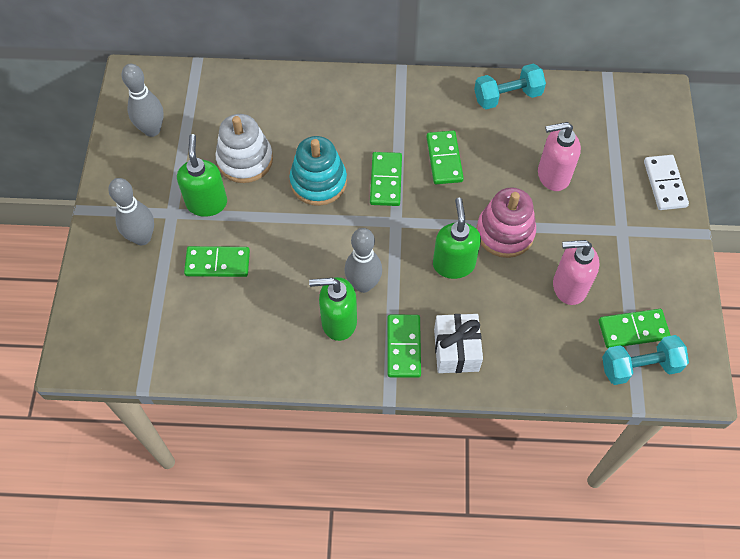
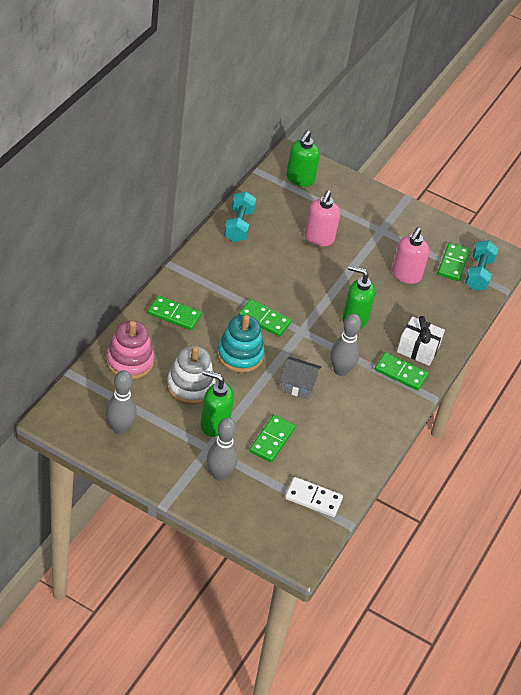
camera: 70 degrees left, 15 degrees down
(312, 253) = (298, 385): none -> grey house
(338, 322) = (361, 396): green soap dispenser -> green soap dispenser (300, 179)
(444, 159) = (268, 282): green domino -> green domino (174, 314)
(505, 232) = (347, 283): pink stacking toy -> pink stacking toy (129, 361)
(664, 184) = (361, 193): white domino -> white domino (313, 499)

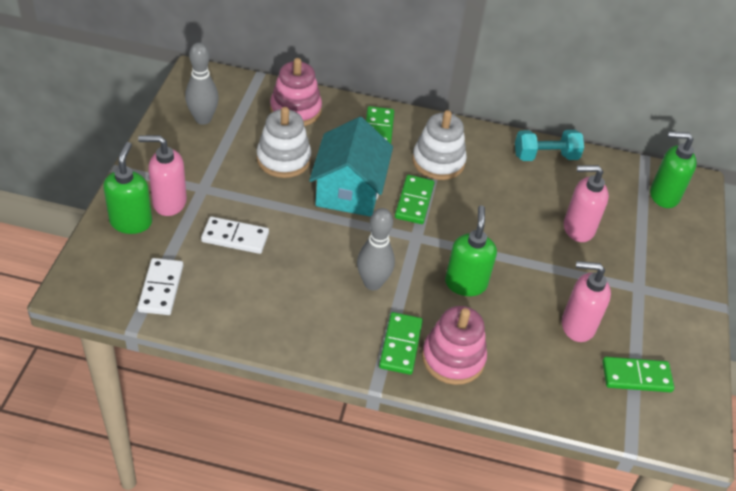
camera: 75 degrees right, 0 degrees up
(214, 424) = (238, 186): green soap dispenser -> green soap dispenser (131, 222)
(219, 474) = (169, 202): grey bowling pin -> pink soap dispenser
(224, 290) = (438, 162): none -> white stacking toy
(240, 355) = (349, 190): turquoise stacking toy -> turquoise house
(271, 440) = (235, 237): green domino -> white domino
(298, 385) = (329, 247): grey house -> none
(418, 349) = (453, 358): white gift -> pink stacking toy
(478, 274) = (638, 411): turquoise dumbbell -> none

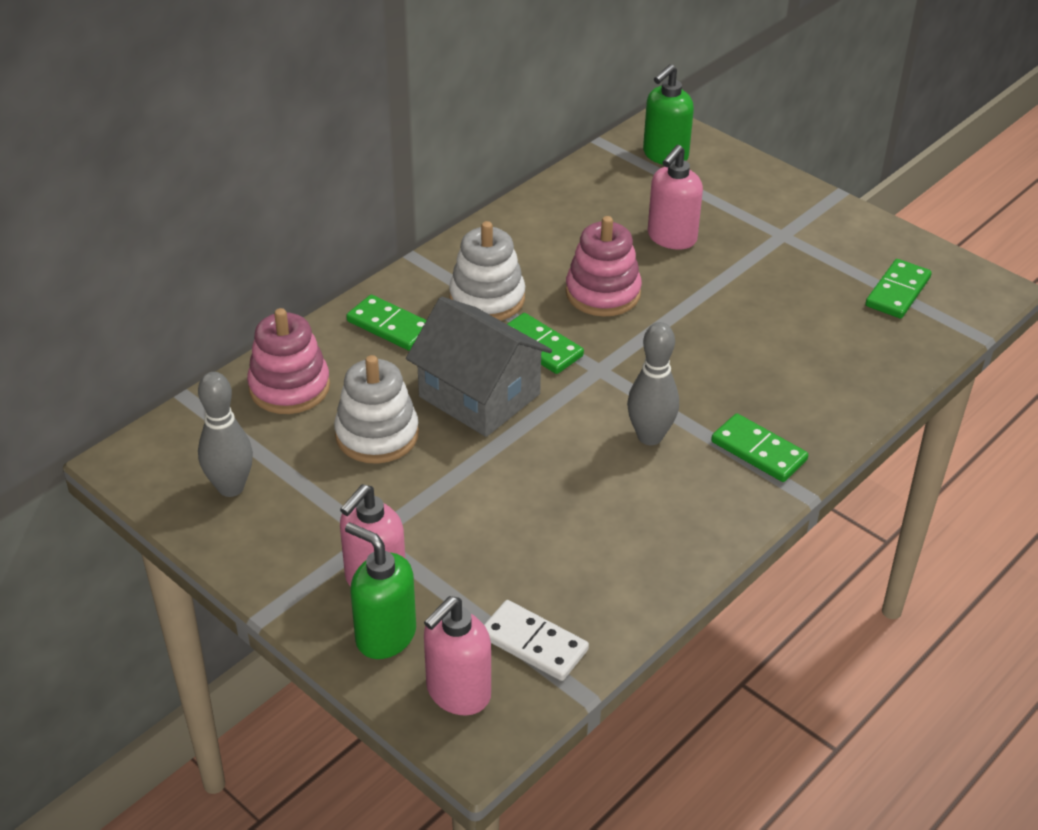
camera: 55 degrees left, 5 degrees down
(235, 237) = (489, 535): white domino -> none
(349, 190) = (479, 395): turquoise house -> grey house
(453, 358) = (801, 416): pink stacking toy -> pink stacking toy (603, 293)
(465, 283) = (698, 359): green soap dispenser -> none
(545, 156) = (543, 211): turquoise dumbbell -> none
(577, 326) = (808, 302): pink soap dispenser -> pink soap dispenser (457, 693)

